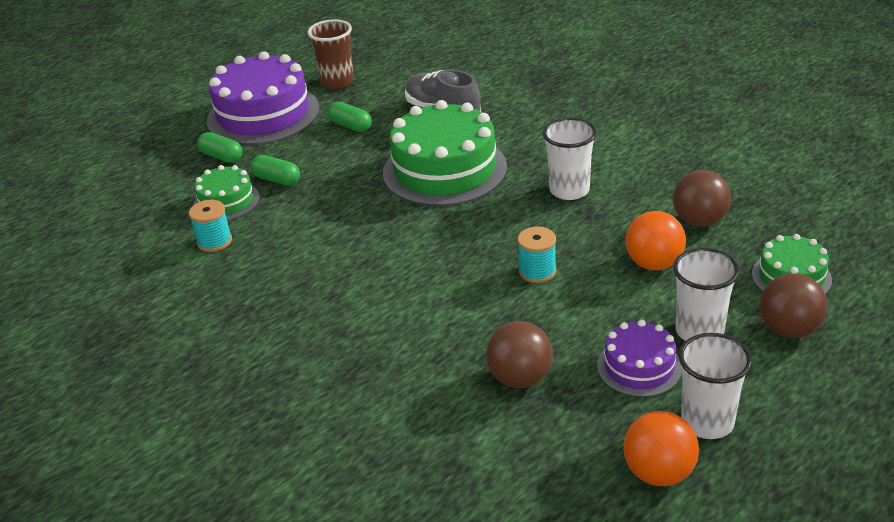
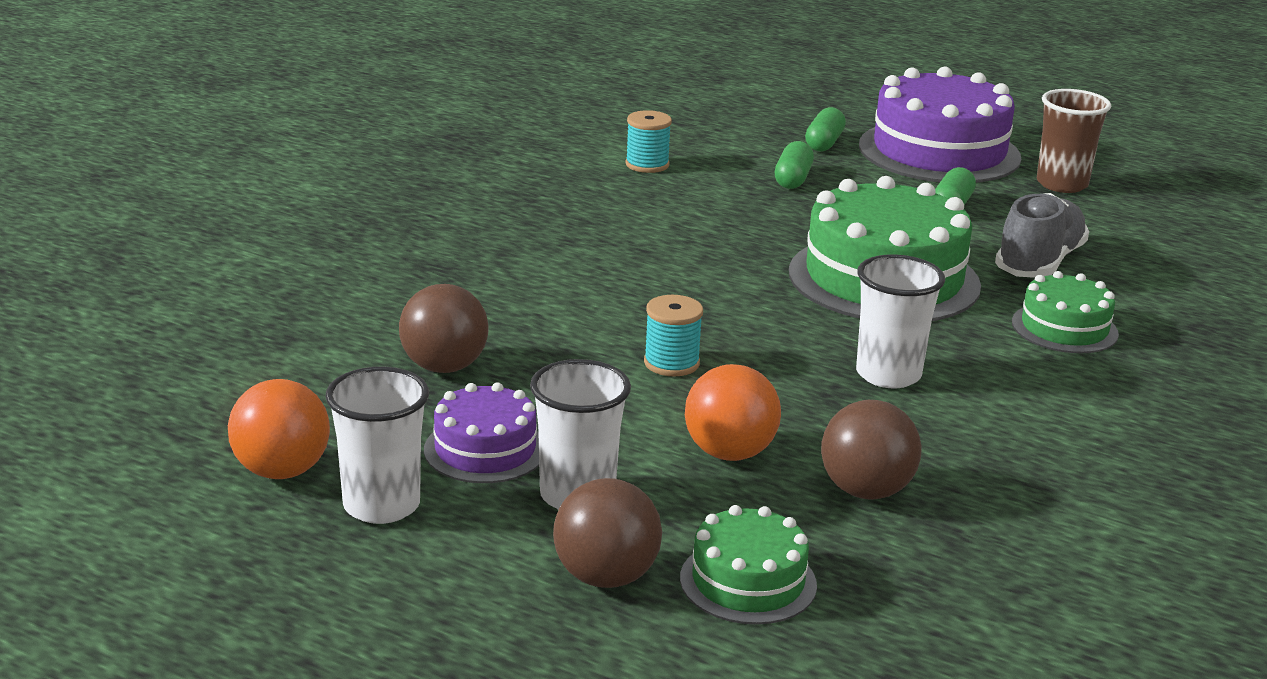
camera: 70 degrees right, 10 degrees down
(226, 201) = (730, 159): green cake -> green cake (1064, 328)

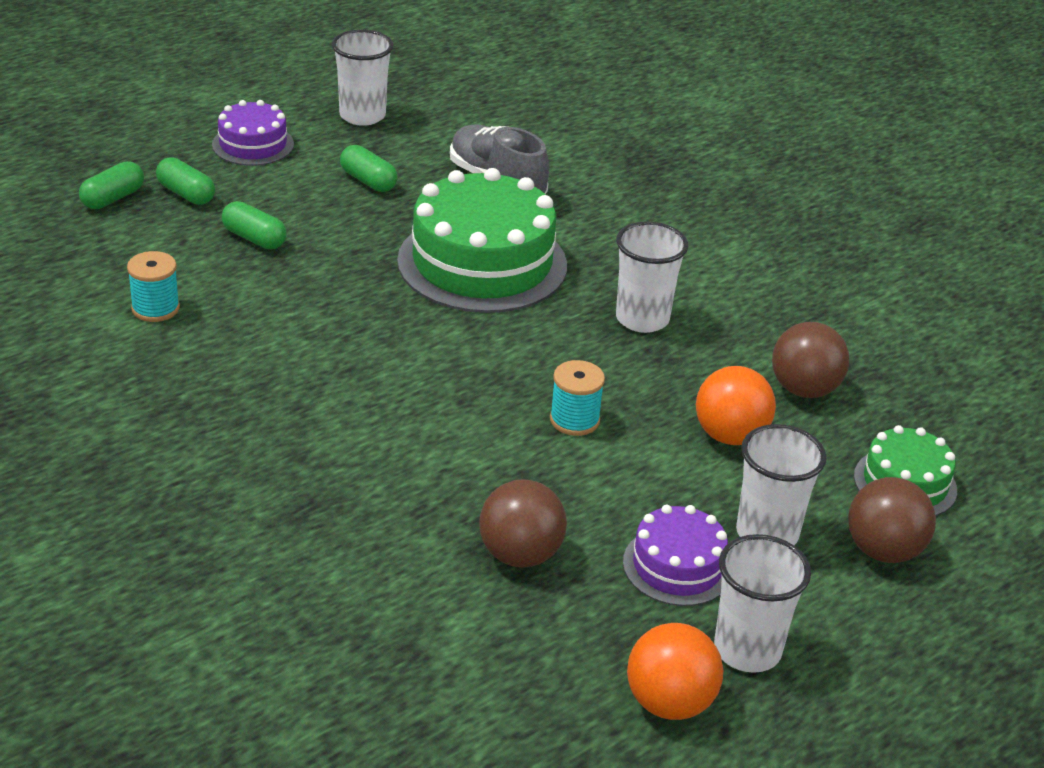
camera: 70 degrees left, 10 degrees up
(781, 121) = (113, 198): none -> green capsule
(939, 151) = (253, 144): purple cake -> purple cake, size x0.52
(1062, 184) = (362, 116): brown cup -> white cup
(1064, 328) = (607, 214): green cake -> none

